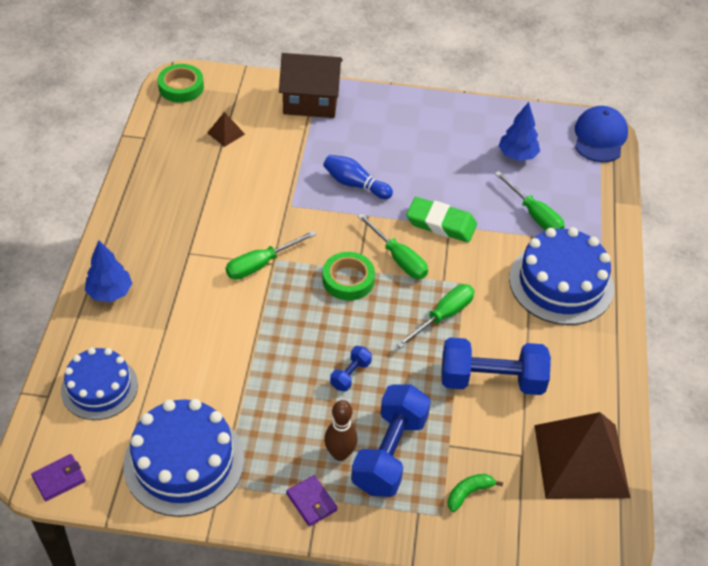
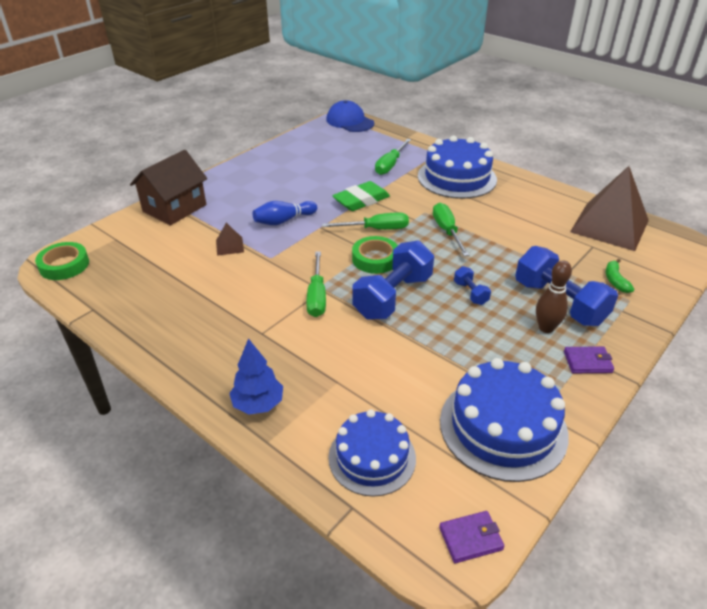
camera: 55 degrees left, 10 degrees down
(59, 479) = (470, 538): purple wallet -> purple wallet turned 75 degrees clockwise
(226, 133) = (151, 261): brown pyramid -> brown pyramid (229, 246)
(491, 380) = (520, 233): blue dumbbell -> blue dumbbell (393, 297)
(517, 155) = (332, 151): blue tree -> none
(534, 215) = (390, 165): green screwdriver -> green screwdriver turned 120 degrees clockwise

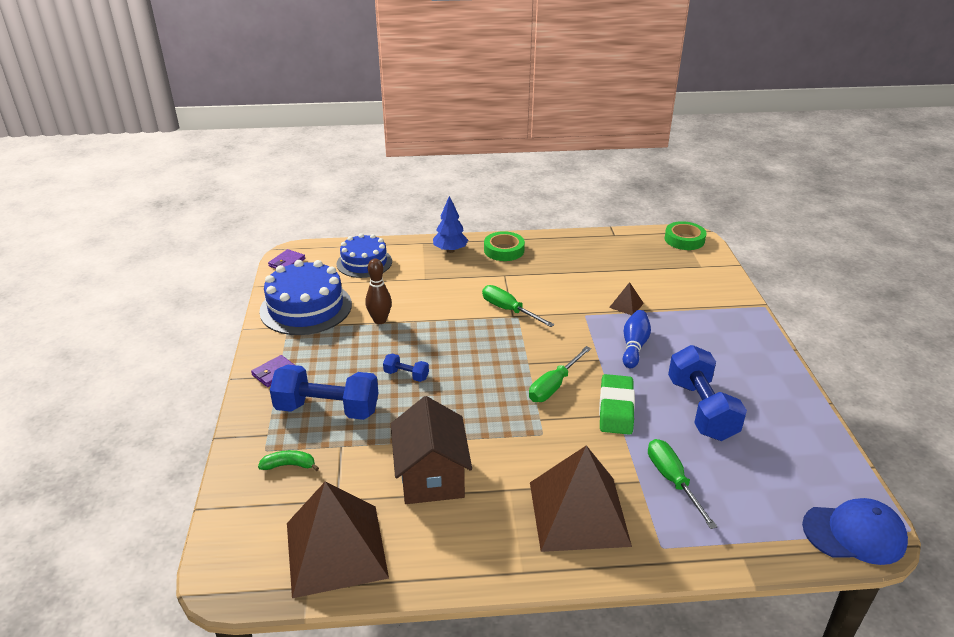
camera: 135 degrees right, 5 degrees down
(174, 208) = (724, 305): brown house -> brown house (431, 476)
(375, 259) = (513, 359): green tape -> green tape (504, 250)
(393, 297) = (459, 339): blue dumbbell -> blue dumbbell (701, 409)
(447, 231) = (494, 424): green screwdriver -> none
(457, 178) = (578, 513): blue cake -> brown pyramid
(546, 328) = (323, 381): brown bowling pin -> brown bowling pin (380, 320)
(615, 280) = (289, 465): green banana -> green banana turned 45 degrees counterclockwise

